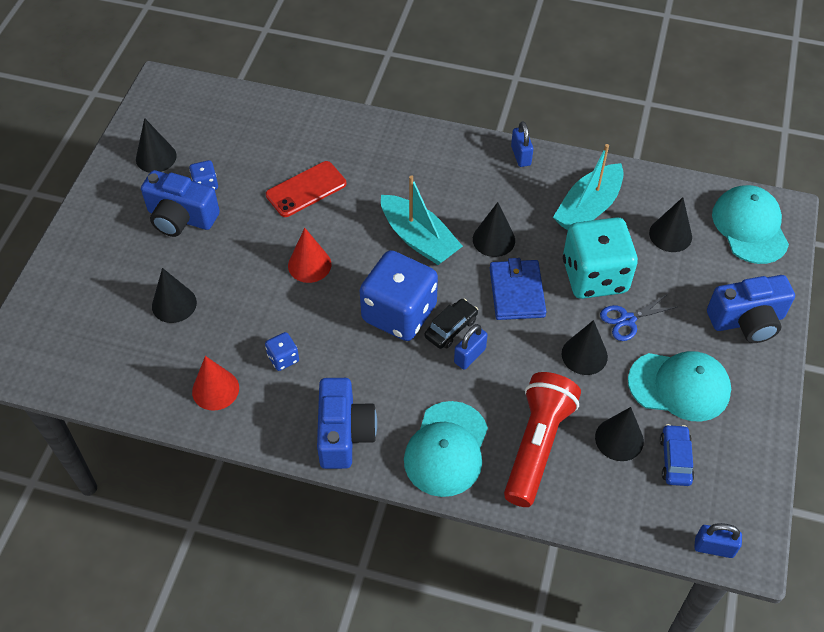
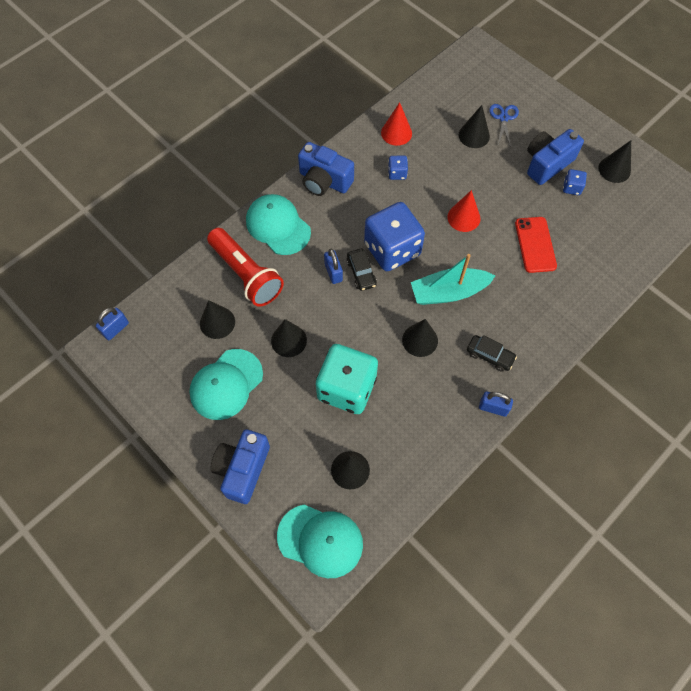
camera: 120 degrees right, 10 degrees up
(468, 178) = (490, 355): none -> black car
(517, 292) = (365, 329): blue wallet -> none
(588, 208) = (411, 425): turquoise boat -> none
(627, 320) = (297, 386): blue scissors -> blue scissors (503, 118)
(675, 459) = (181, 345): blue car -> none

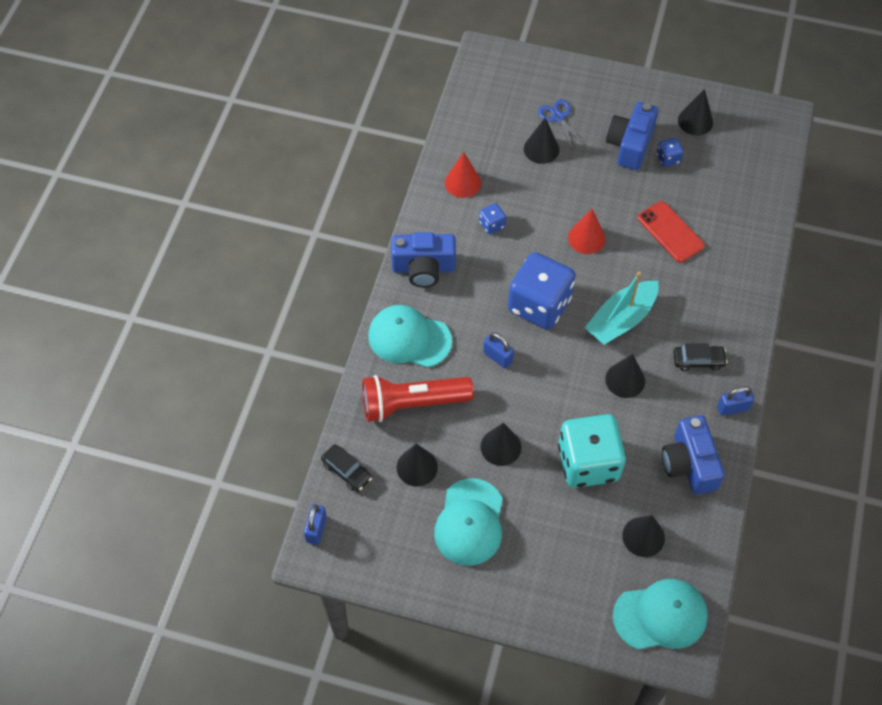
camera: 30 degrees left, 5 degrees down
(242, 469) = (543, 593): blue camera -> blue camera (689, 464)
(246, 274) = (412, 404): red flashlight -> red flashlight turned 150 degrees clockwise
(361, 273) = (525, 343): black car -> black car (347, 471)

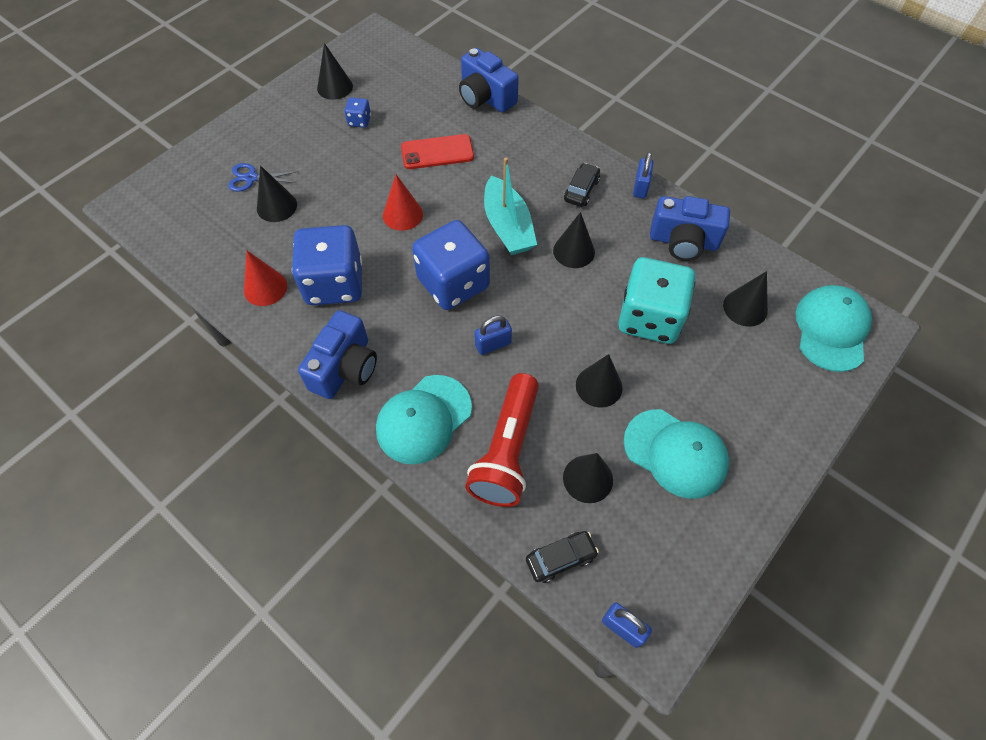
camera: 65 degrees left, 0 degrees up
(492, 225) = (334, 284): blue dice -> blue dice, size x2.37
(630, 145) = (324, 140): blue camera -> blue camera (485, 97)

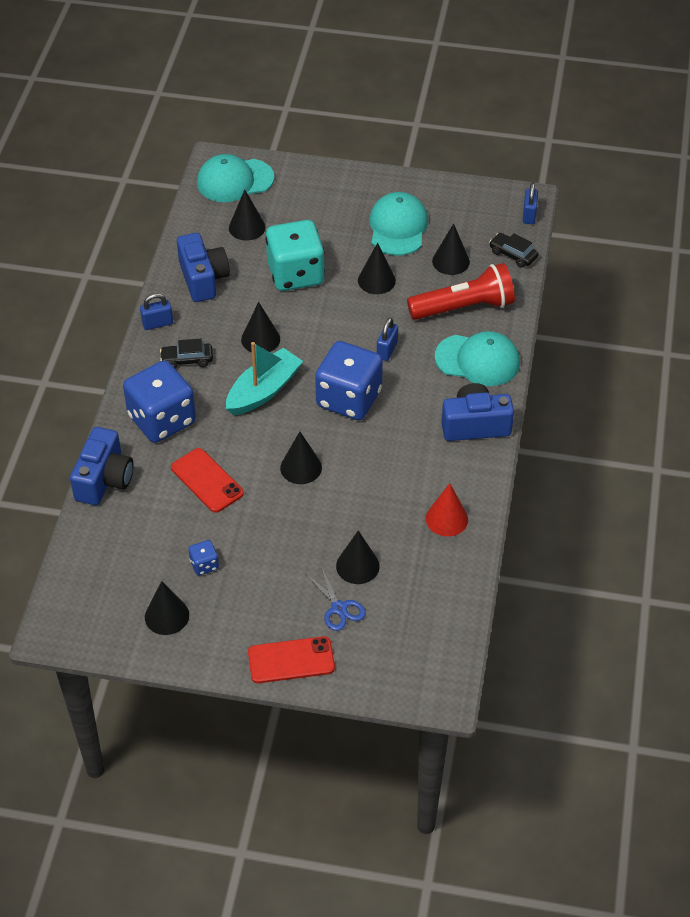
camera: 120 degrees left, 10 degrees down
(237, 134) = (291, 660): none -> red phone
(334, 284) = (407, 474): blue dice -> blue dice (162, 420)
(402, 214) = (301, 467): red cone -> black cone
(493, 344) = (387, 350): blue padlock -> blue padlock turned 75 degrees clockwise

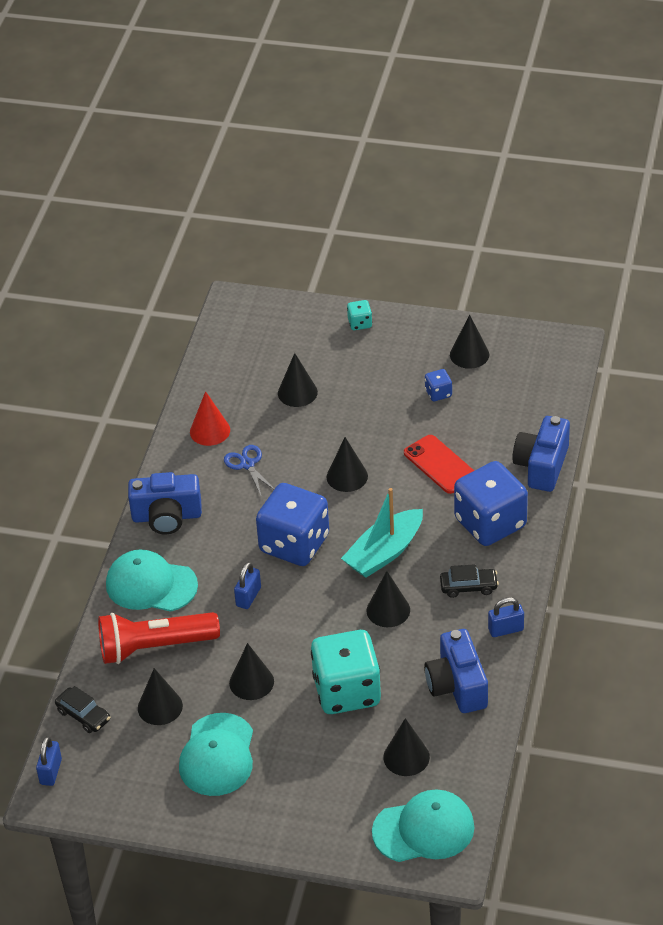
camera: 175 degrees left, 5 degrees down
(291, 660) = (360, 323): red phone -> turquoise dice
(339, 608) = (316, 360): blue scissors -> blue scissors (247, 464)

